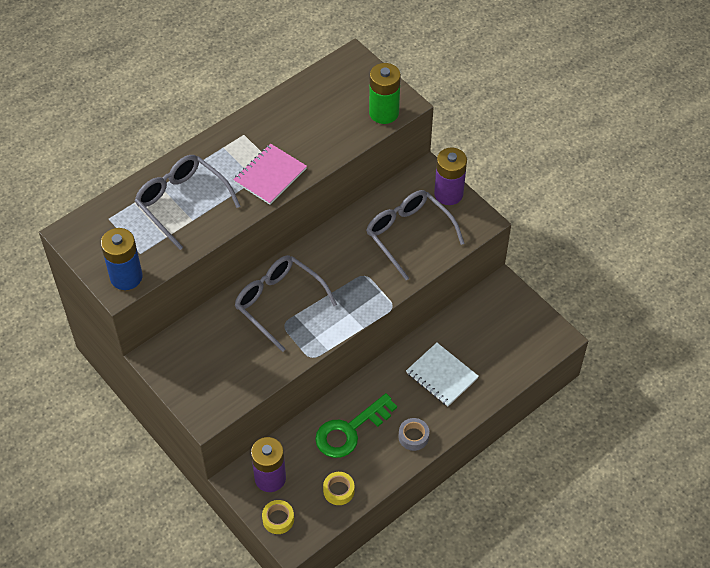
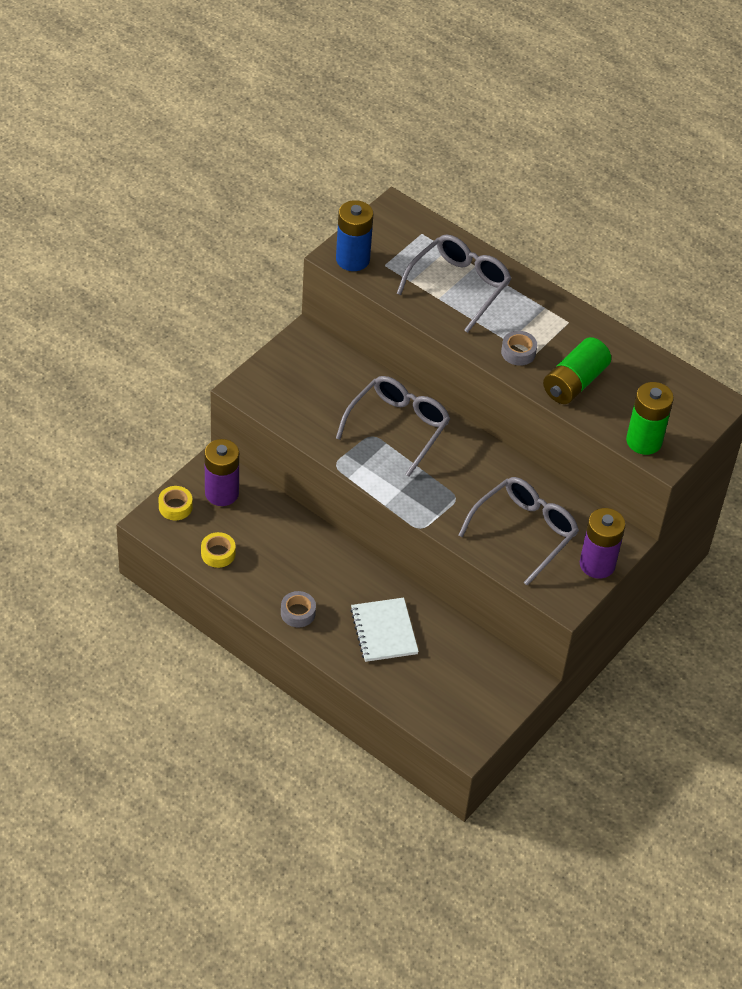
camera: 75 degrees right, 5 degrees down
(270, 175) = (518, 352): pink notebook -> grey tape
(312, 144) = (574, 382): none -> green battery
(350, 430) = (293, 554): green key -> none
(441, 375) = (384, 631): white notebook -> white notebook turned 45 degrees counterclockwise

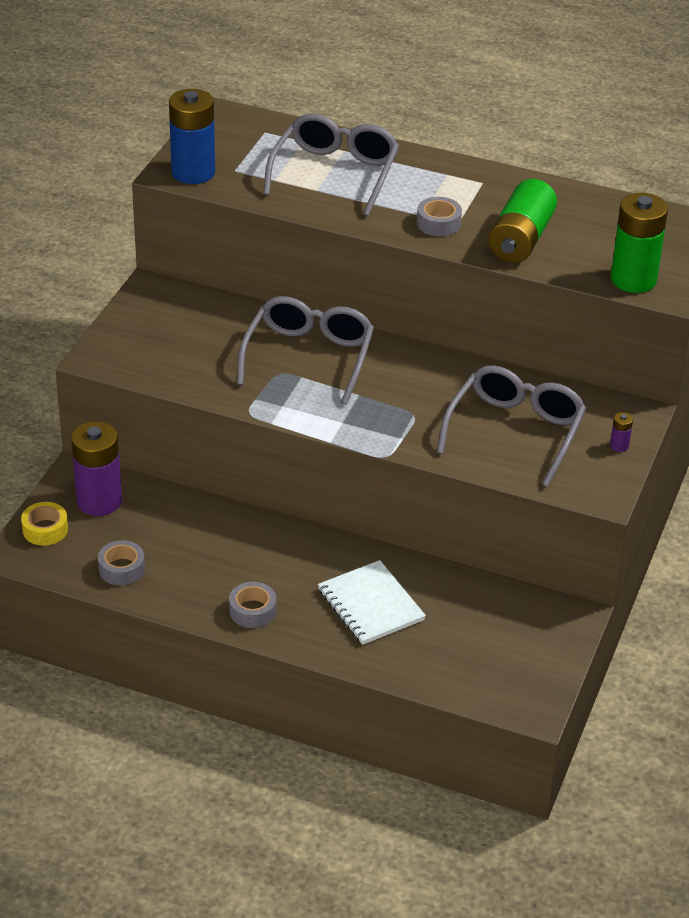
camera: 15 degrees left, 10 degrees down
(218, 553) = (121, 569): yellow tape -> grey tape
(597, 564) = (619, 445): purple battery -> purple battery, size x0.40

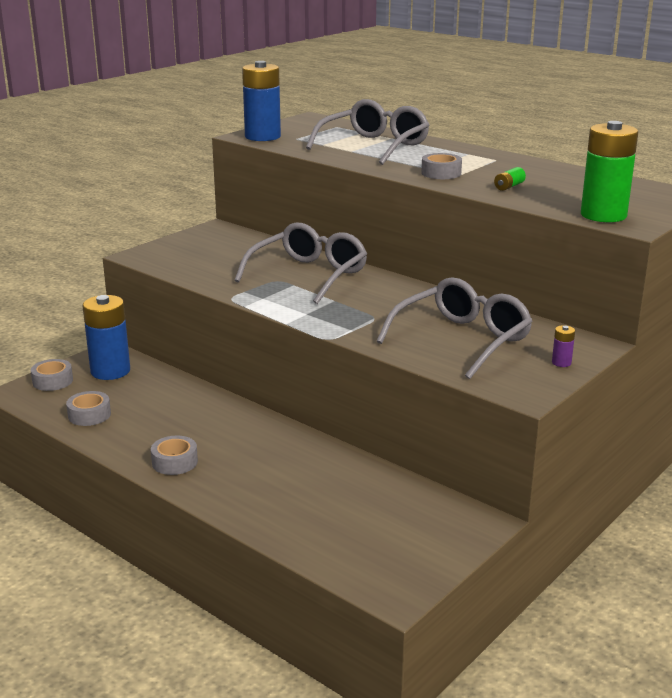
camera: 20 degrees right, 15 degrees down
(45, 529) = (52, 381): yellow tape -> grey tape
(99, 501) = (110, 371): purple battery -> blue battery
(370, 605) = (285, 477): white notebook -> none
(520, 239) = (509, 186): green battery -> green battery, size x0.40

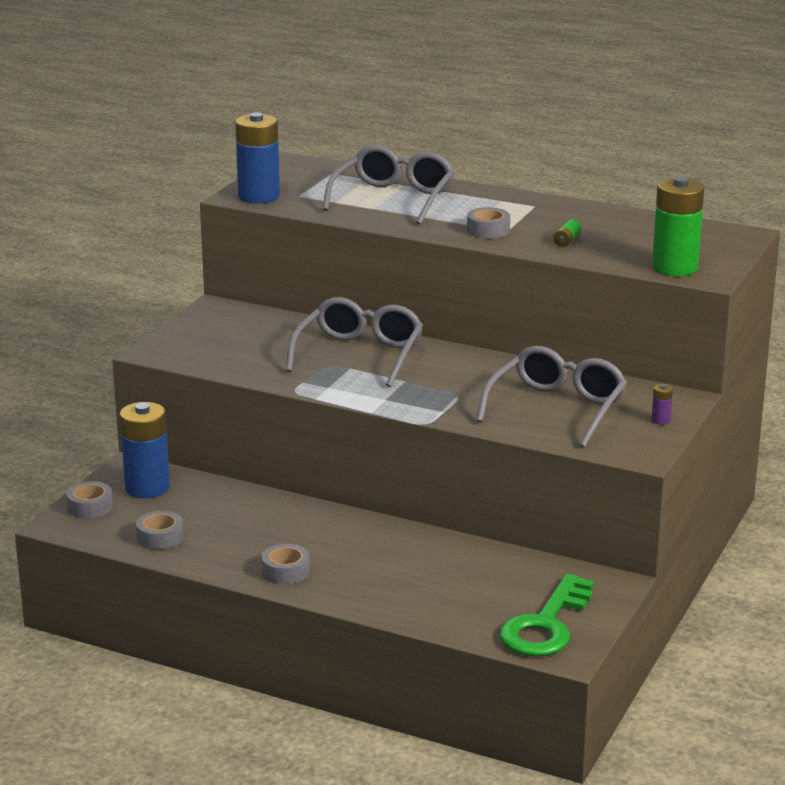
camera: 15 degrees left, 0 degrees up
(390, 557) = (546, 625): none -> green key

